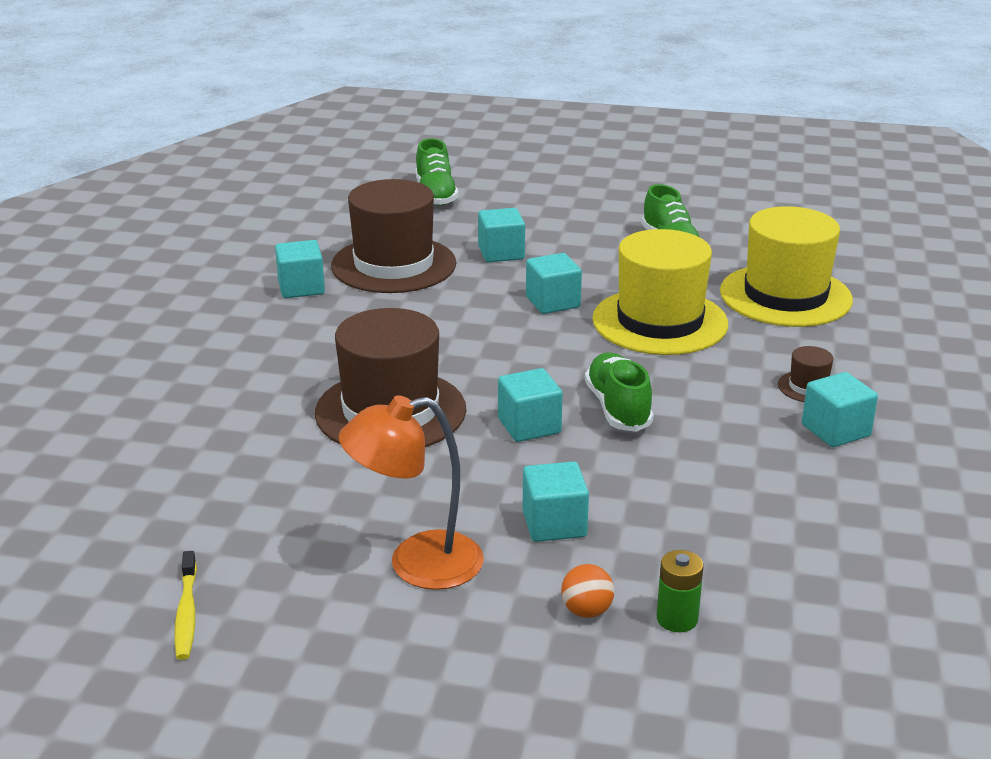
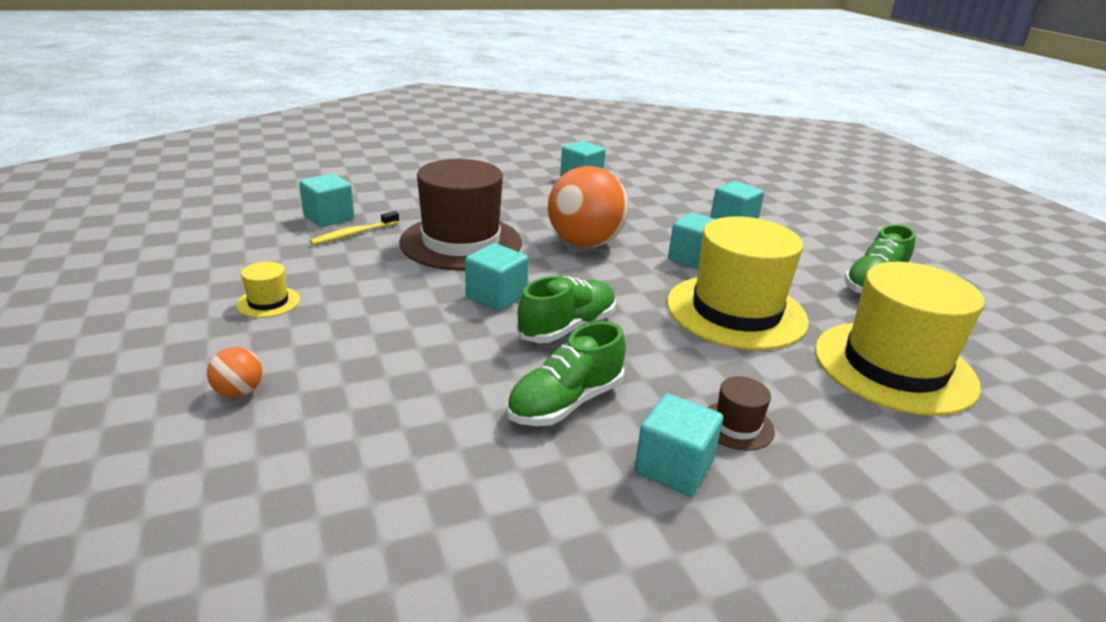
camera: 55 degrees right, 0 degrees up
(186, 613) = (173, 245): yellow toothbrush -> yellow toothbrush (354, 234)
(393, 265) = (654, 194): brown hat -> none
(416, 564) = (268, 302): orange lamp -> yellow hat
(435, 195) = (773, 182): green shoe -> green shoe (565, 403)
(466, 343) = (584, 243): none -> orange ball
(554, 524) = (361, 343): turquoise cube -> turquoise cube (329, 217)
(677, 619) = (248, 445): green battery -> none

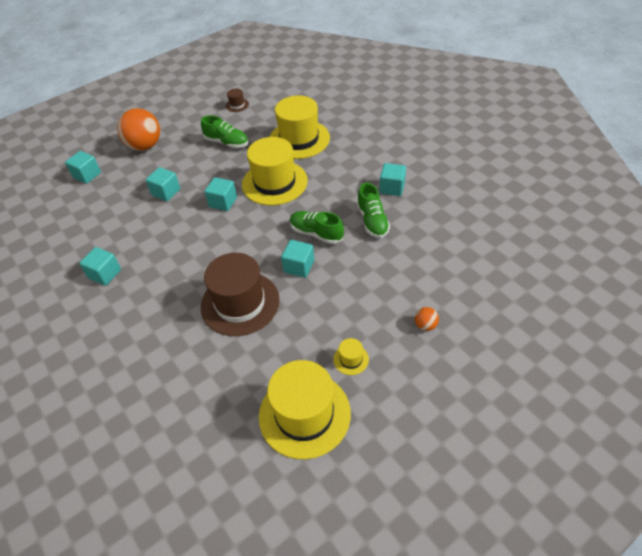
camera: 100 degrees left, 20 degrees up
(233, 254) = (304, 414): none -> yellow hat
(329, 217) = (227, 392): turquoise cube -> turquoise cube (87, 175)
(354, 234) = (249, 363): yellow toothbrush -> none
(565, 403) = (372, 221): green shoe -> green shoe turned 45 degrees clockwise
(584, 243) = (219, 247): orange ball -> orange ball (145, 146)
(737, 426) = (360, 175): brown hat -> brown hat (237, 105)

